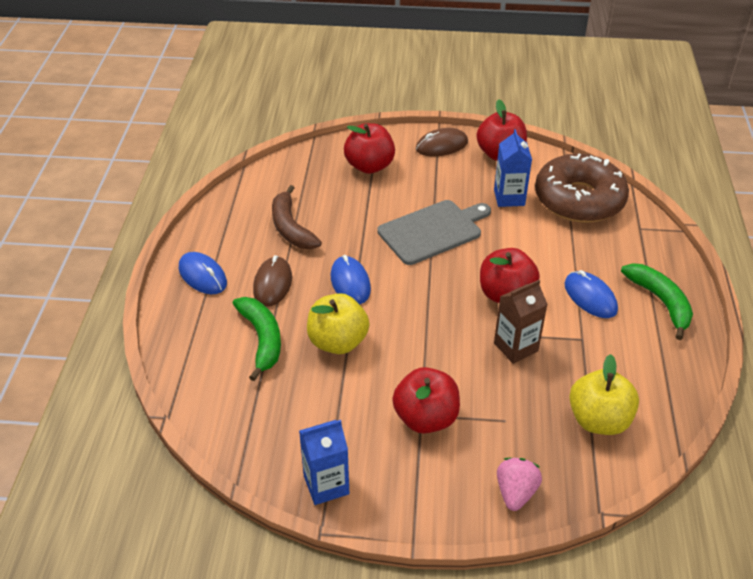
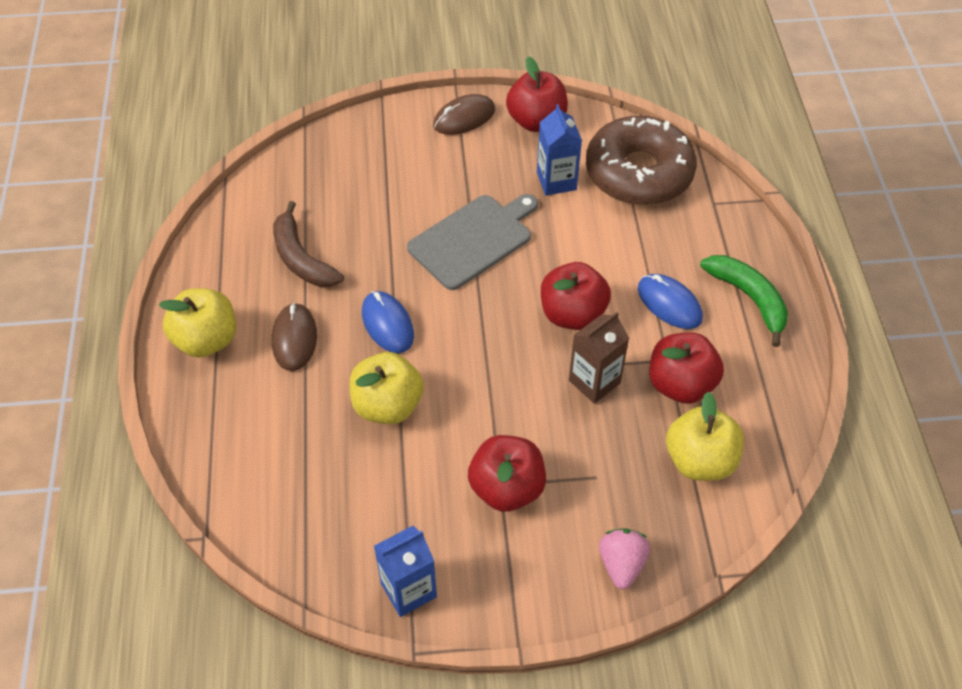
camera: 10 degrees left, 10 degrees up
(202, 276) = (206, 340): blue mouse -> yellow apple
(262, 339) = (296, 415): green banana -> none
(369, 166) = (381, 158): red apple -> red apple (680, 384)

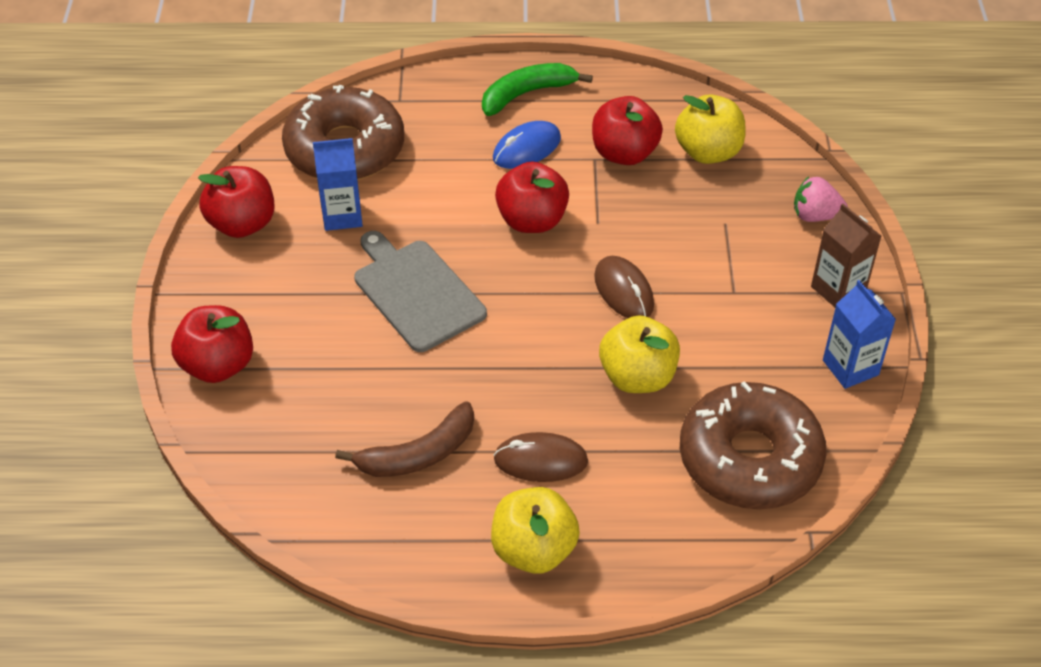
camera: 85 degrees left, 5 degrees down
(295, 496) = (749, 458): none -> brown donut
(387, 324) = (528, 373): blue mouse -> none
(464, 118) = (218, 288): brown mouse -> brown mouse (623, 291)
(506, 488) = (738, 287): red apple -> red apple (218, 365)
(594, 381) = (617, 213): brown carton -> brown carton (838, 289)

